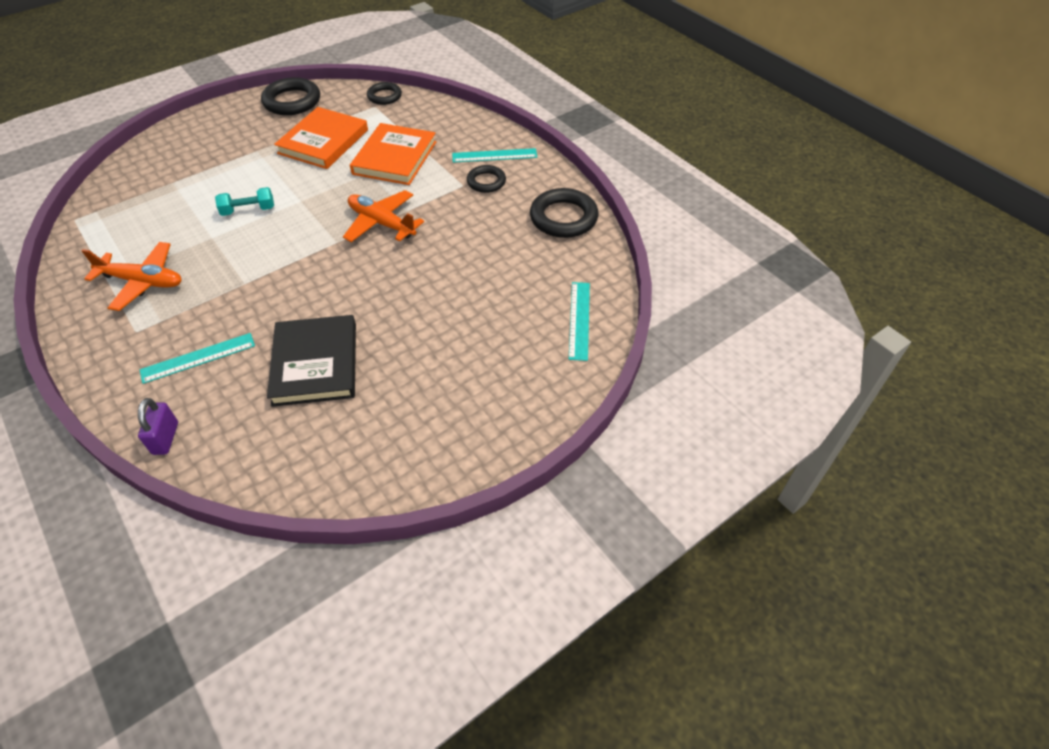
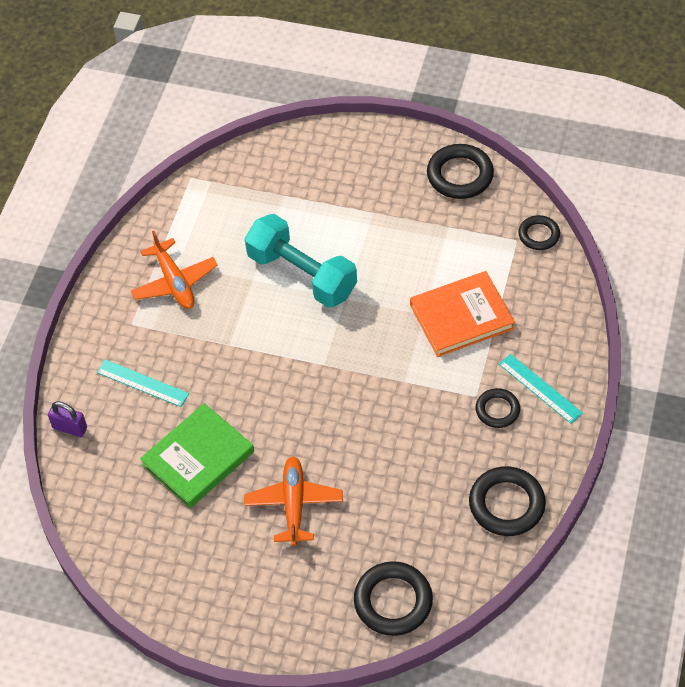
camera: 55 degrees right, 5 degrees up
(165, 438) = (70, 428): purple padlock -> purple padlock turned 60 degrees clockwise
(248, 210) = (302, 275): turquoise dumbbell -> turquoise dumbbell, size x2.14
(315, 363) = (198, 458): black book -> green book
(323, 142) = (430, 247): orange book -> none
(381, 223) = (373, 377): orange plane -> orange plane (294, 504)
(579, 320) = (393, 601): turquoise ruler -> black ring

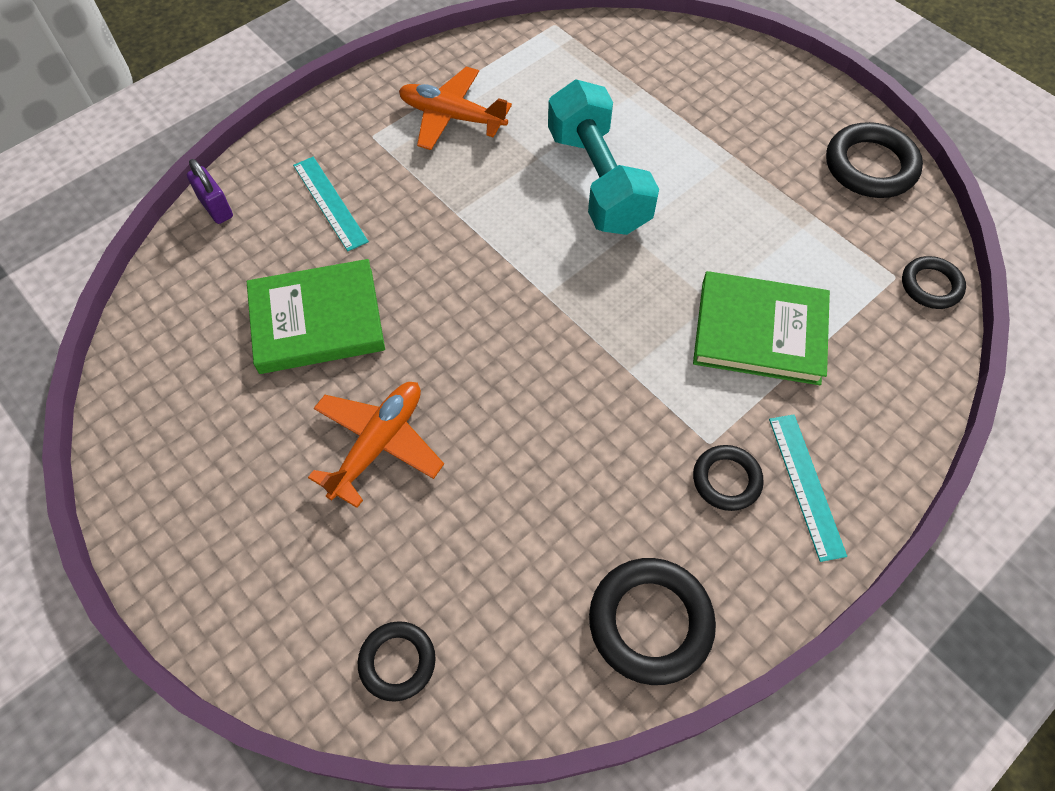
camera: 30 degrees right, 5 degrees up
(174, 282) = (452, 117): orange plane -> orange plane turned 105 degrees clockwise
(393, 601) = (397, 662): black ring -> black ring, size x0.61
(461, 317) = (759, 332): orange book -> green book

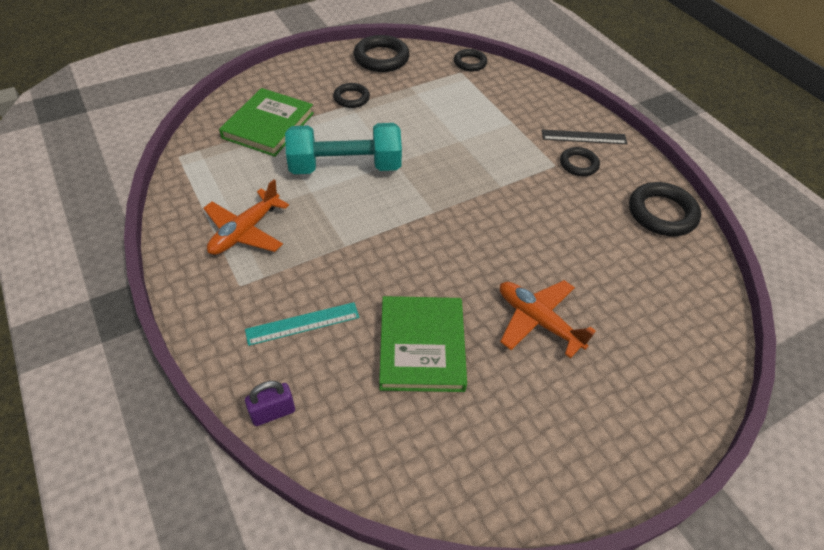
camera: 80 degrees left, 10 degrees down
(397, 662) = (692, 332): black ring -> black ring (351, 98)
(759, 332) = (485, 128): green book -> green book (268, 125)
(806, 485) = (584, 137): turquoise ruler -> black ruler

